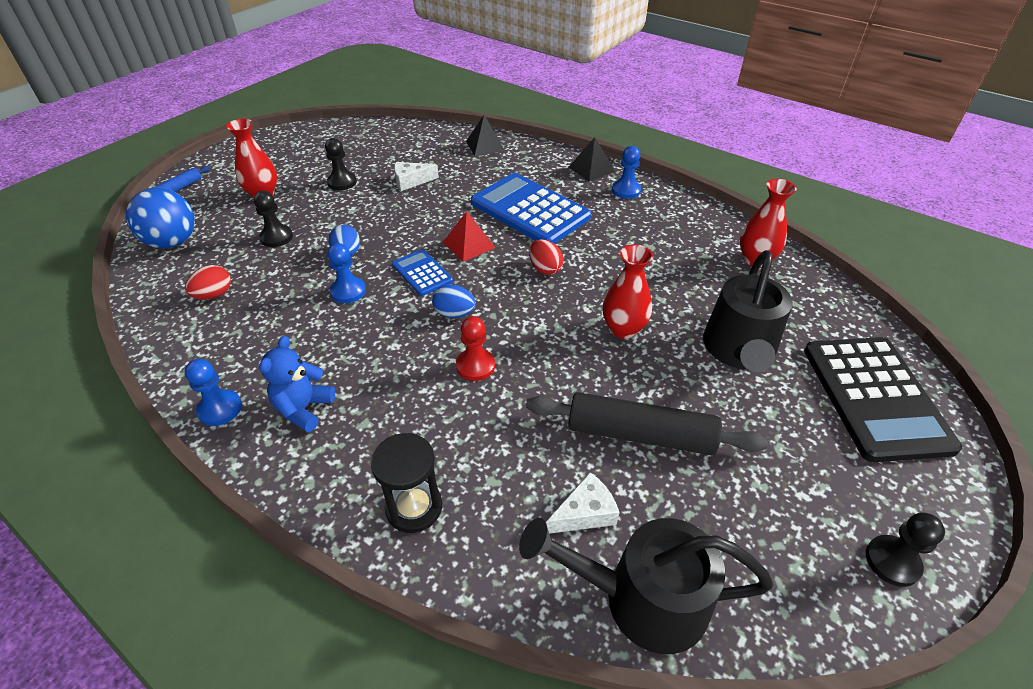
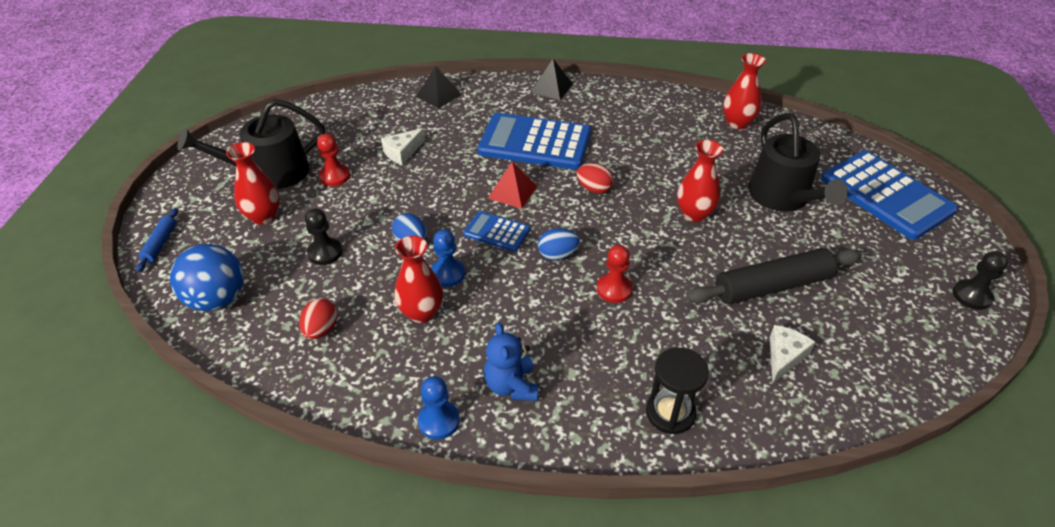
camera: 30 degrees left, 0 degrees up
(297, 314) = (421, 312): none -> red vase
(342, 182) = (335, 176): black pawn -> red pawn
(626, 190) = (596, 98): blue pawn -> none
(643, 599) = (864, 391): black watering can -> black watering can (271, 173)
(875, 397) = (886, 195): black calculator -> blue calculator

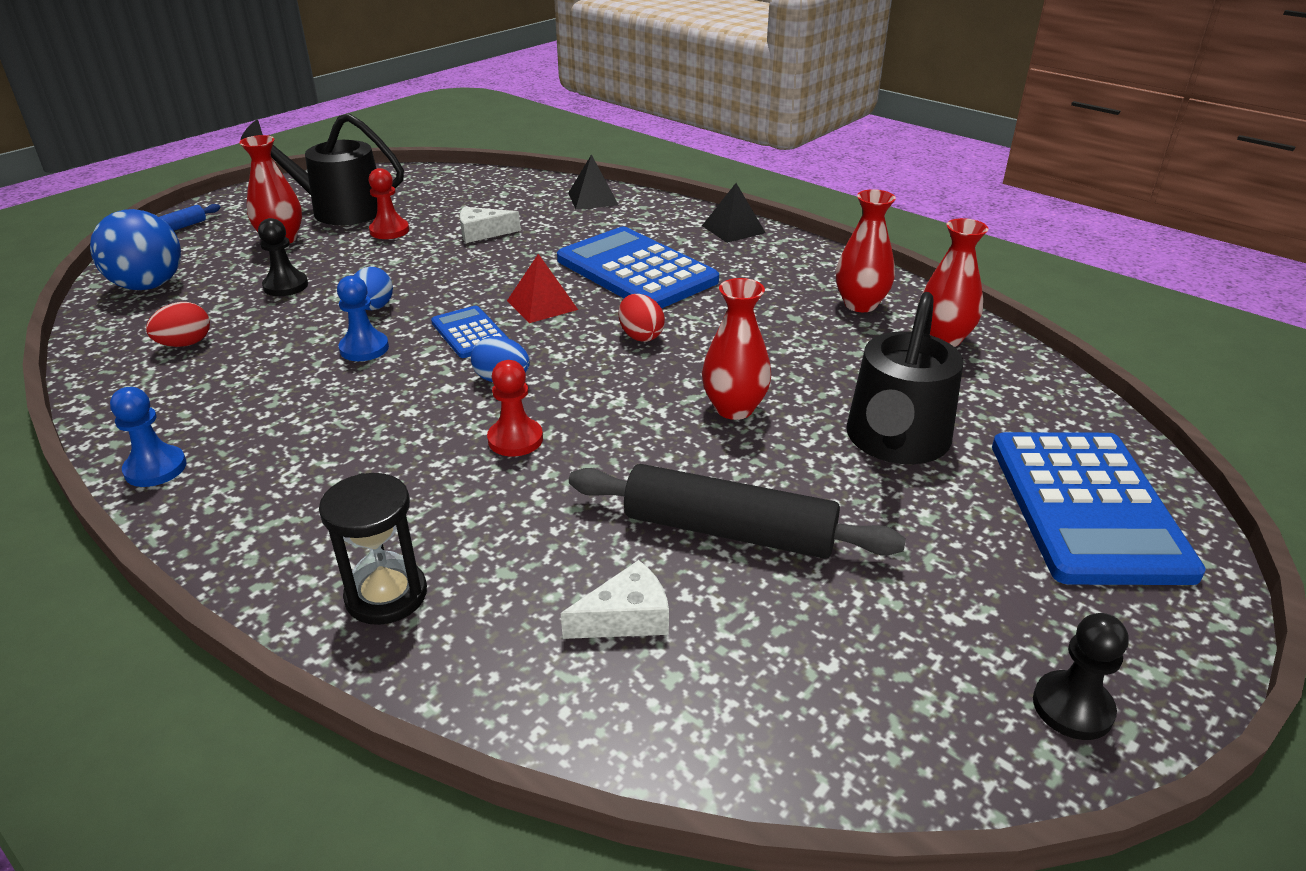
camera: 35 degrees right, 10 degrees down
(421, 312) = (288, 370): red vase -> red vase (860, 304)
(511, 385) = (267, 474): blue teddy bear -> none

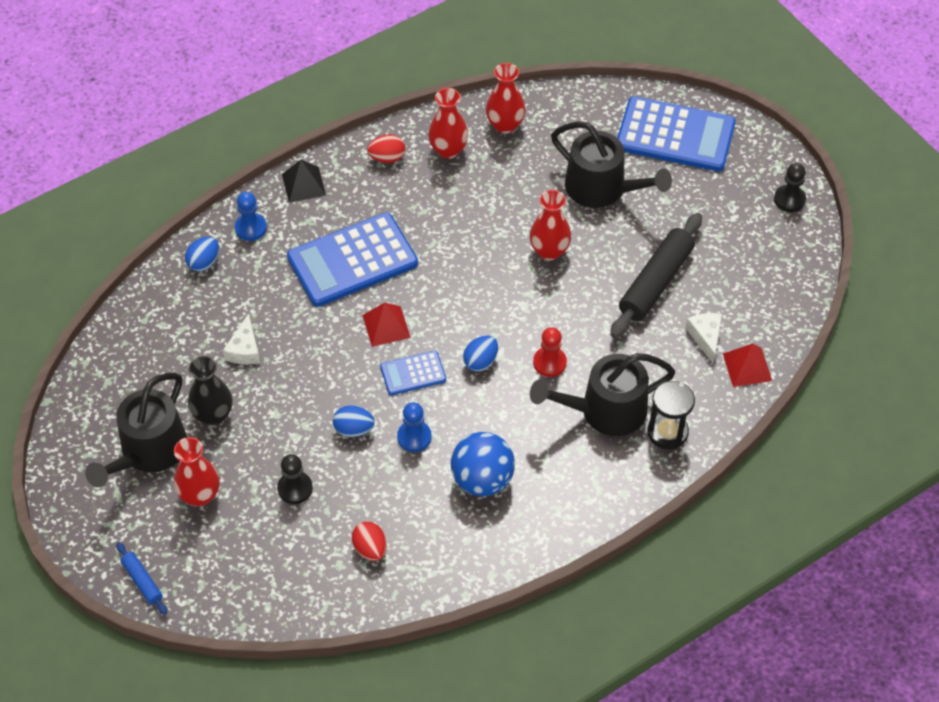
camera: 75 degrees left, 20 degrees up
(149, 285) = (258, 586): blue ball -> blue ball (482, 479)
(155, 468) = (527, 548): blue pawn -> blue pawn (250, 228)
(389, 231) = (213, 415): red pawn -> black vase
(427, 511) = (605, 411): none -> black watering can
(568, 696) = (747, 367): none -> red pyramid
(593, 199) = (204, 262): black pyramid -> blue egg
(640, 336) = (449, 278): red egg -> red egg (387, 158)

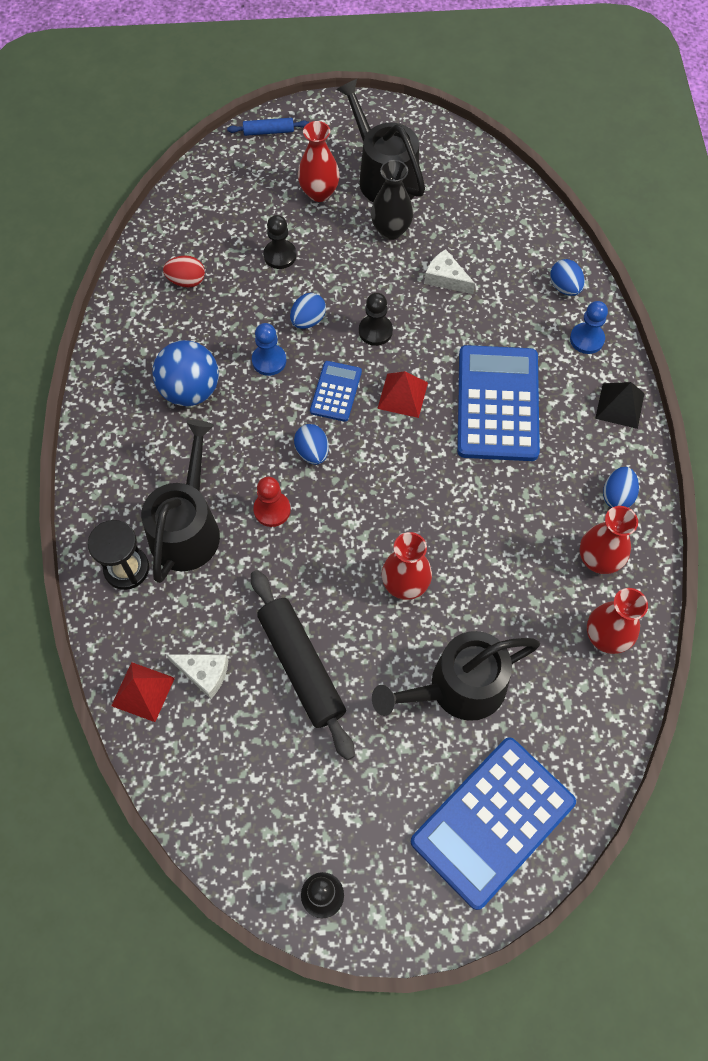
camera: 120 degrees right, 10 degrees up
(333, 374) = (375, 331): none -> black pawn
(387, 158) = (617, 496): red egg -> blue egg

